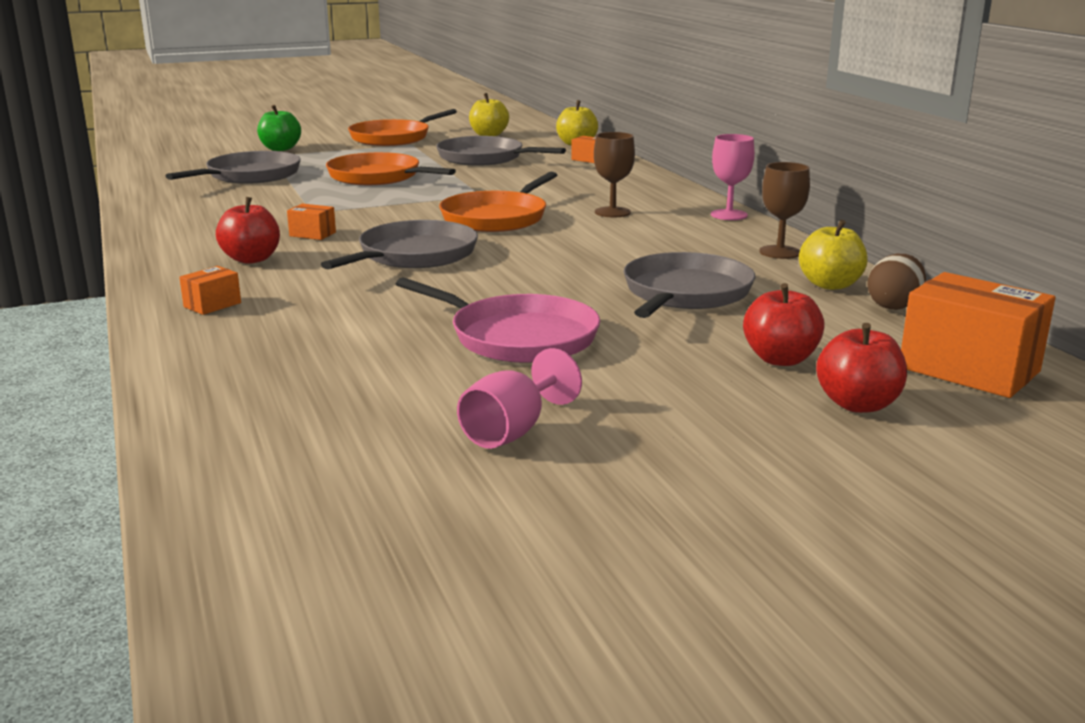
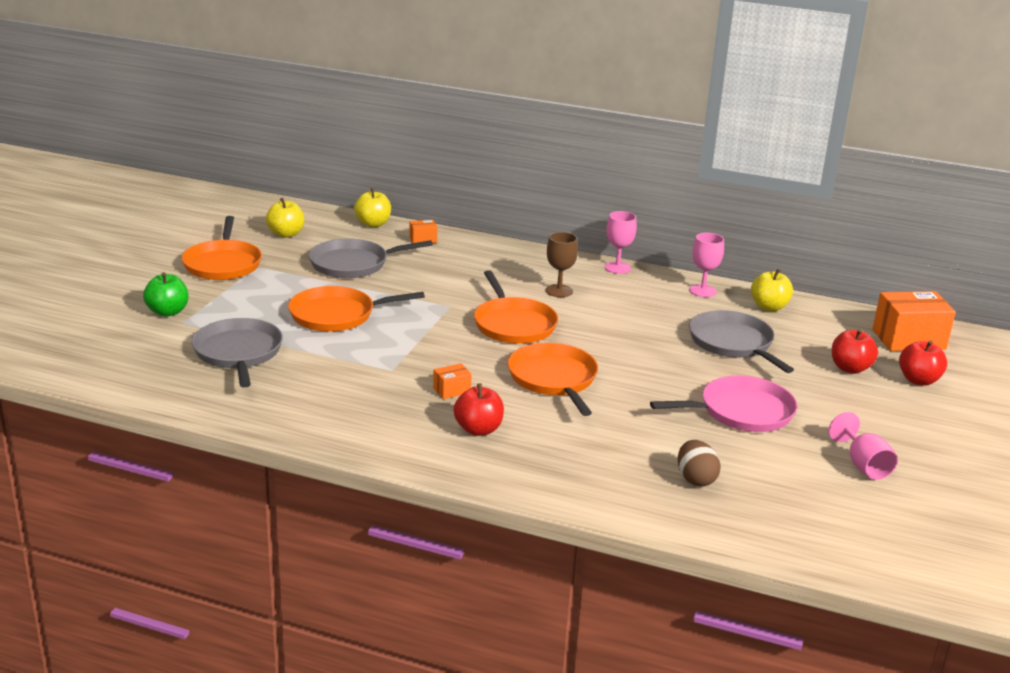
camera: 50 degrees left, 5 degrees up
(212, 305) = (561, 474): orange box -> none
(414, 255) = (554, 379): grey pan -> orange pan
(779, 252) = (702, 291): brown goblet -> pink goblet
(893, 306) = (816, 311): brown egg -> brown egg (695, 479)

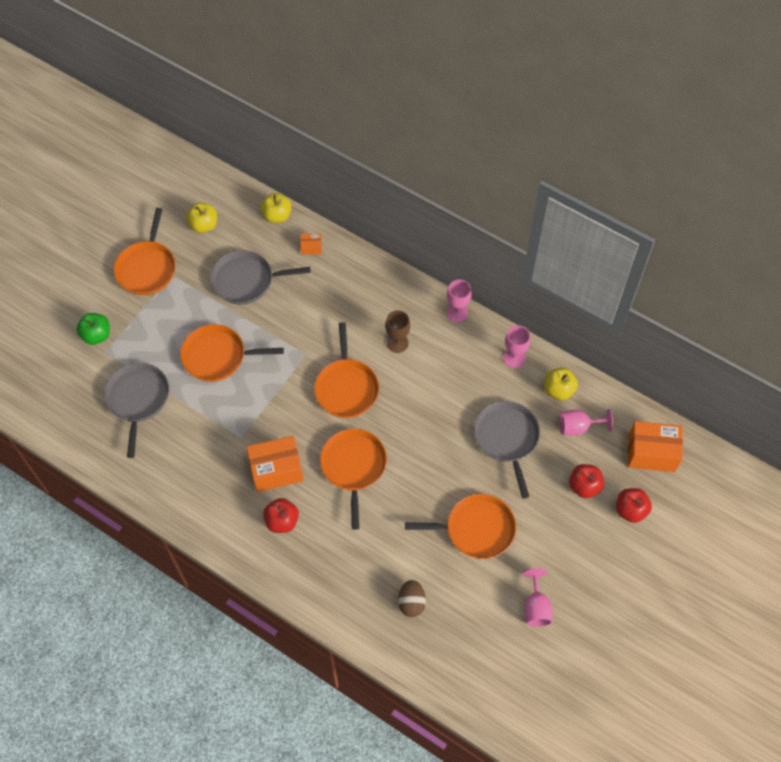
camera: 15 degrees right, 35 degrees up
(452, 390) = (276, 470): orange box -> orange box, size x2.15
(741, 411) = (476, 529): pink pan -> orange pan
(810, 329) = (578, 427): none -> pink goblet

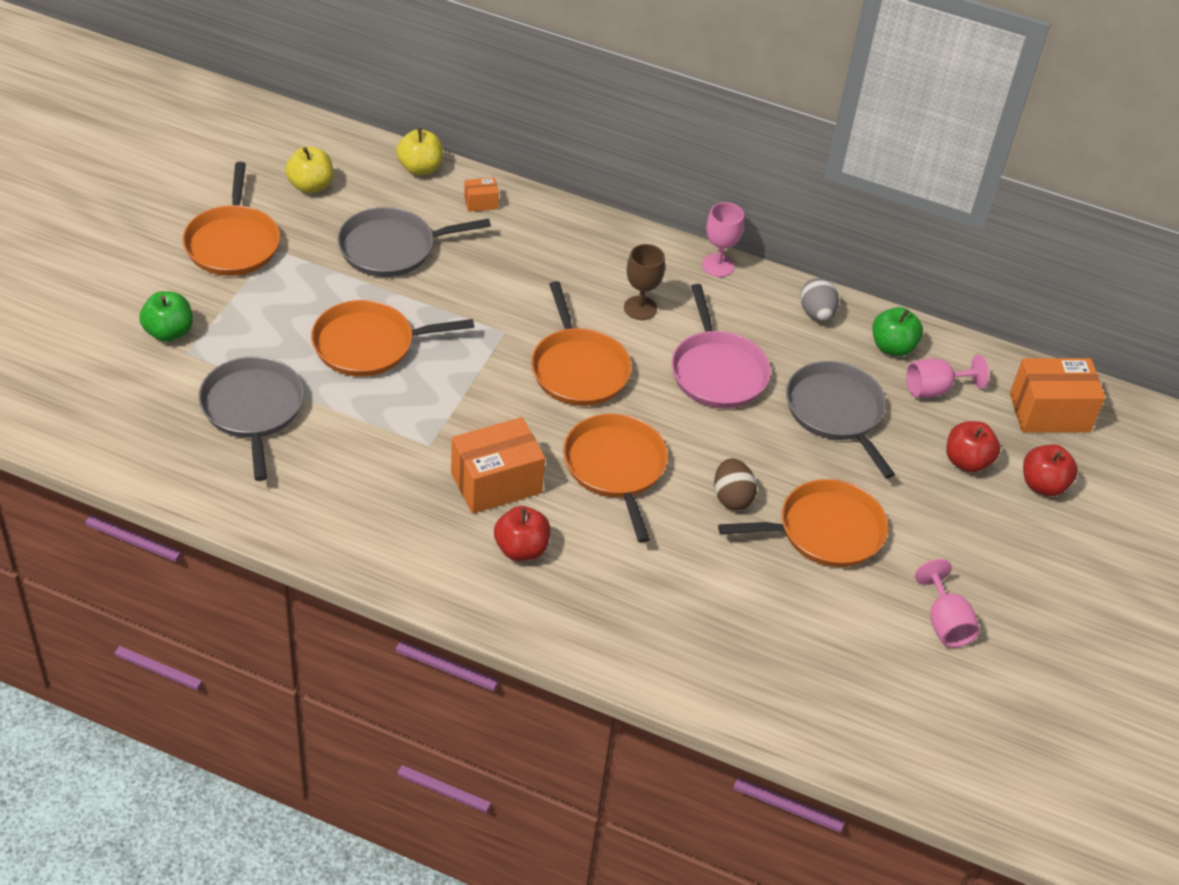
camera: 15 degrees left, 15 degrees down
(411, 602) = (753, 637): brown egg -> brown egg (732, 497)
(436, 398) = (717, 371): none -> pink pan
(514, 358) = (816, 313): pink goblet -> grey egg
(558, 390) = (892, 347): yellow apple -> green apple

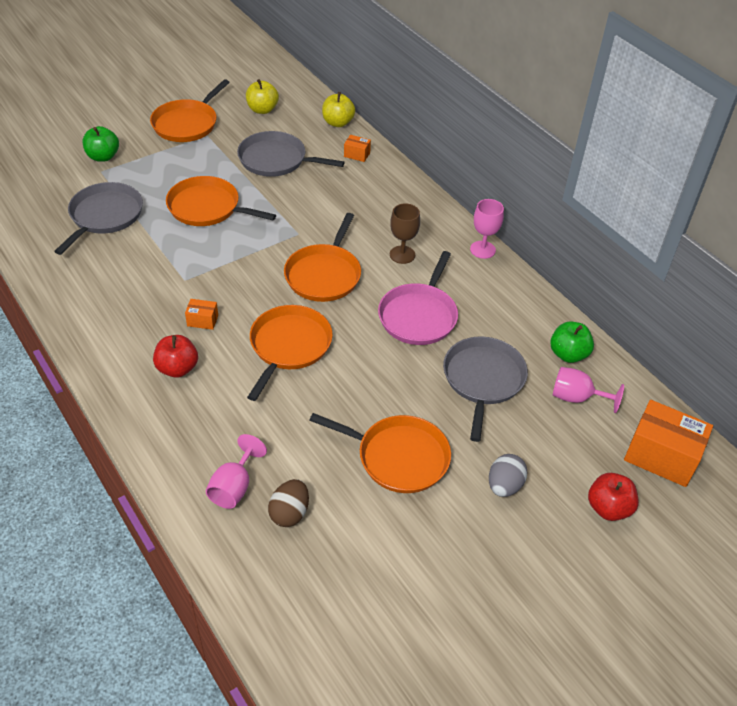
camera: 35 degrees right, 0 degrees up
(496, 483) = (202, 320): orange box -> orange box, size x0.47
(732, 497) = (351, 402): brown egg -> brown egg (289, 513)
(816, 313) = (528, 308): grey egg -> grey egg (504, 486)
(945, 623) = (432, 572): pink goblet -> pink goblet (234, 487)
(967, 461) = (557, 460): red apple -> none

